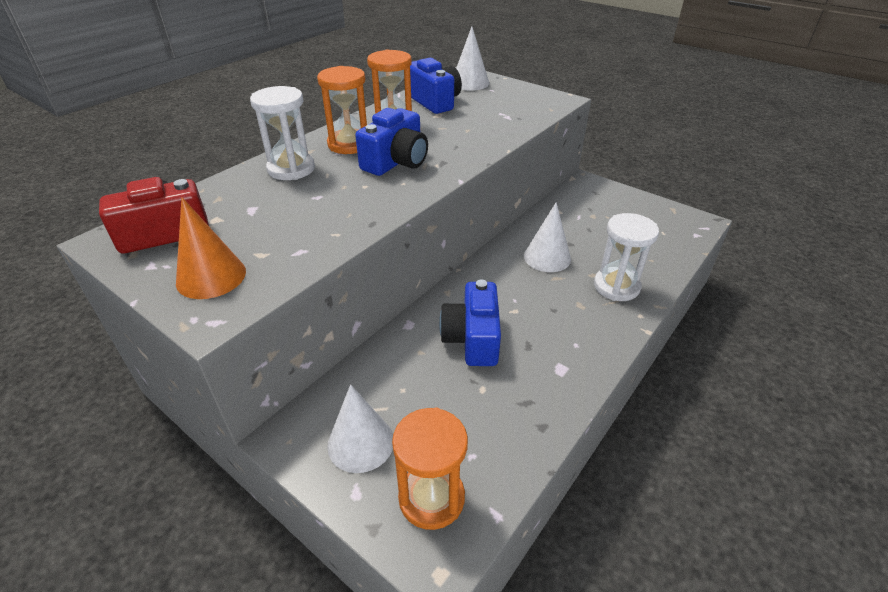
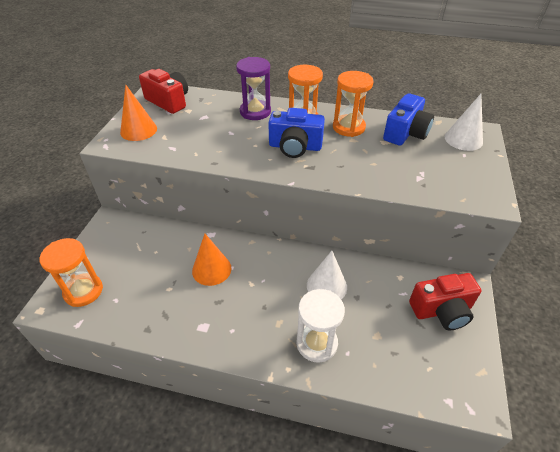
camera: 65 degrees right, 5 degrees up
(291, 169) = (255, 112): white hourglass -> purple hourglass
(360, 442) = (112, 249): white cone -> none
(472, 338) = (211, 269): blue camera -> orange cone
(607, 204) = (442, 310): none -> red camera

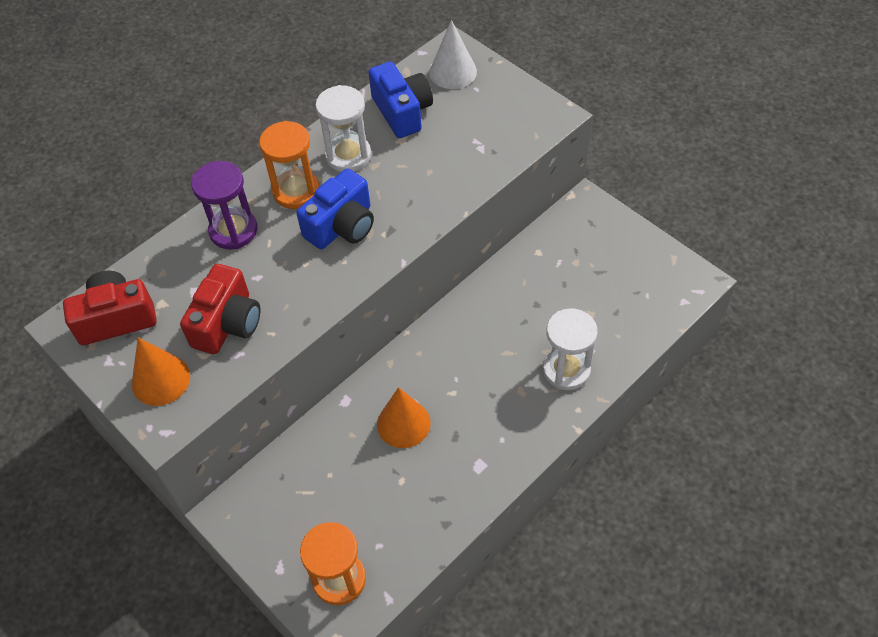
camera: 55 degrees left, 10 degrees up
(326, 286) = (505, 323): white cone -> none
(348, 127) = (348, 155): orange hourglass -> white hourglass
(442, 310) = (598, 244): red camera -> red camera (227, 323)

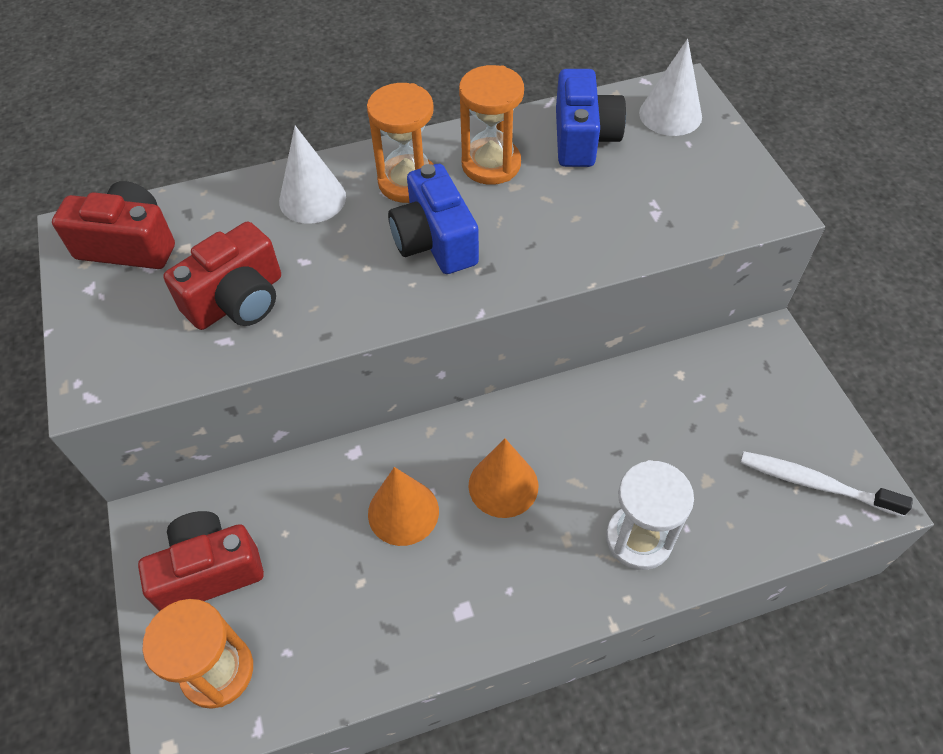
camera: 25 degrees right, 0 degrees up
(161, 380) = (126, 333): orange cone -> orange cone (503, 485)
(233, 230) = (312, 199): purple hourglass -> white cone
(291, 523) = (209, 571): none -> red camera
(342, 226) = (435, 241): blue camera -> blue camera turned 90 degrees clockwise
(348, 155) = (491, 164): white hourglass -> orange hourglass
(657, 287) = (815, 484): none -> white toothbrush

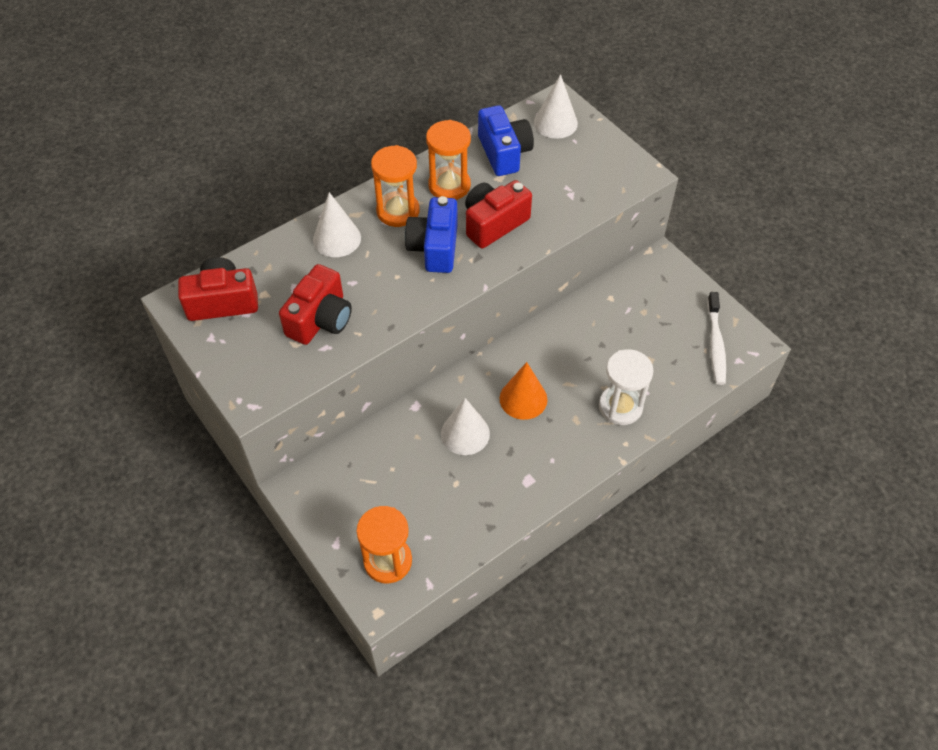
camera: 20 degrees left, 0 degrees up
(209, 571) = (352, 506): red camera -> red camera (494, 223)
(403, 512) = (465, 433): orange cone -> white cone
(435, 241) = (434, 247): blue camera -> blue camera turned 45 degrees clockwise
(815, 484) = (715, 344): white toothbrush -> white toothbrush turned 90 degrees counterclockwise

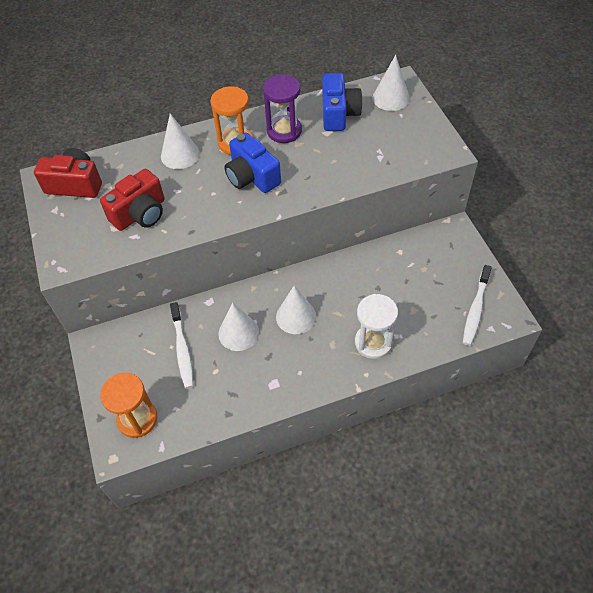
camera: 20 degrees right, 0 degrees up
(407, 469) = (182, 349): none -> white toothbrush
(434, 247) = (252, 177): blue camera -> blue camera turned 60 degrees counterclockwise
(449, 185) = (284, 131): orange hourglass -> purple hourglass
(494, 223) = (307, 167): red camera -> none
(523, 399) = (296, 316): orange cone -> white cone

